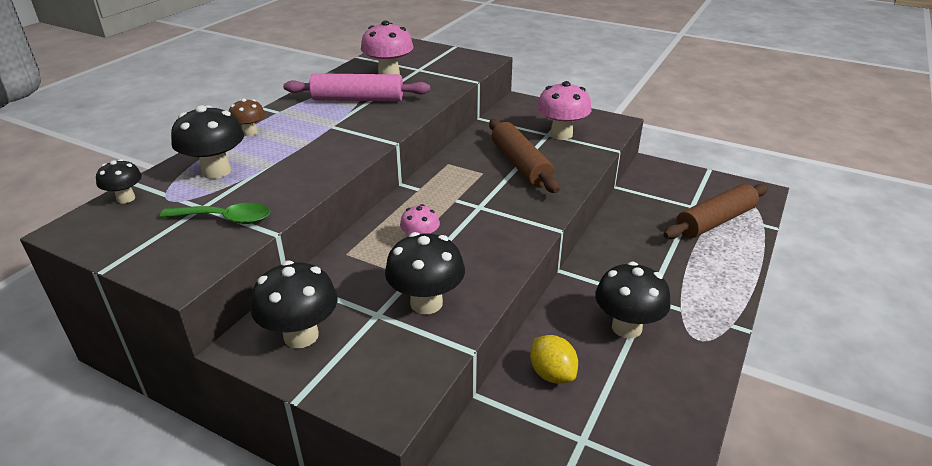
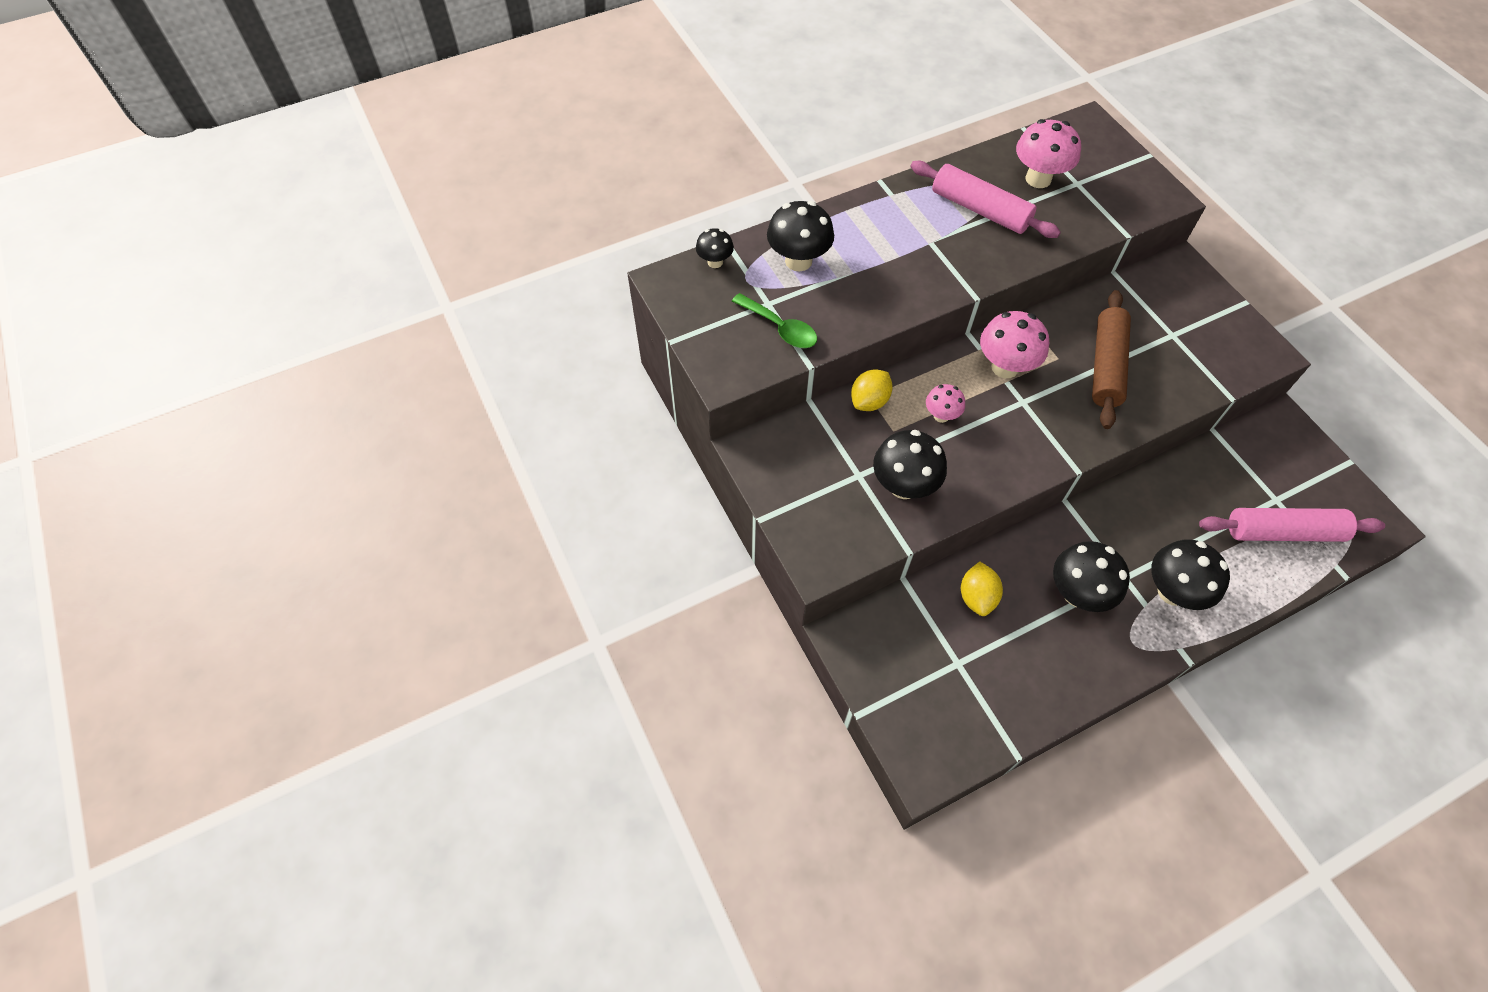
camera: 35 degrees right, 25 degrees up
(250, 132) = (851, 217): brown mushroom -> none
(301, 335) = (791, 463): black mushroom -> black mushroom (1172, 591)
(348, 257) = (869, 401): none -> yellow lemon
(561, 134) = (1187, 342): pink mushroom -> pink mushroom (1005, 367)
(715, 221) = (1283, 532): brown rolling pin -> pink rolling pin

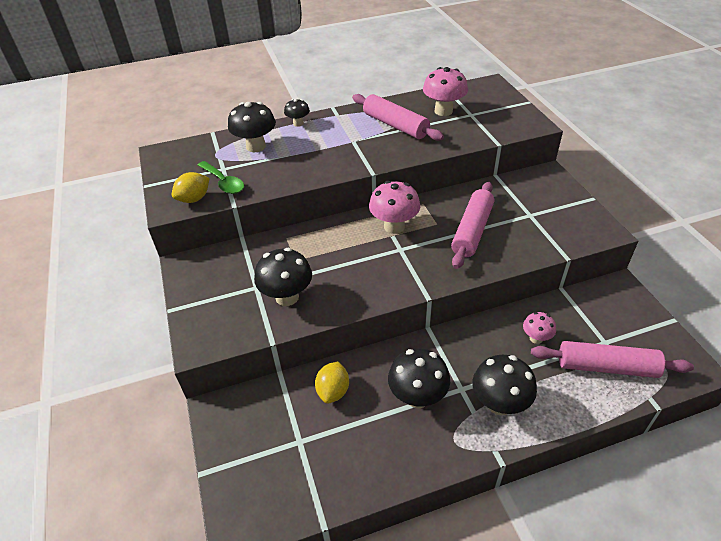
camera: 10 degrees right, 15 degrees down
(715, 262) = (199, 144): black mushroom -> black mushroom (298, 123)
(869, 401) = (285, 240): yellow lemon -> yellow lemon (194, 199)
(941, 415) = (334, 253): pink mushroom -> pink mushroom (536, 338)
(1106, 366) = (472, 231): brown rolling pin -> pink rolling pin

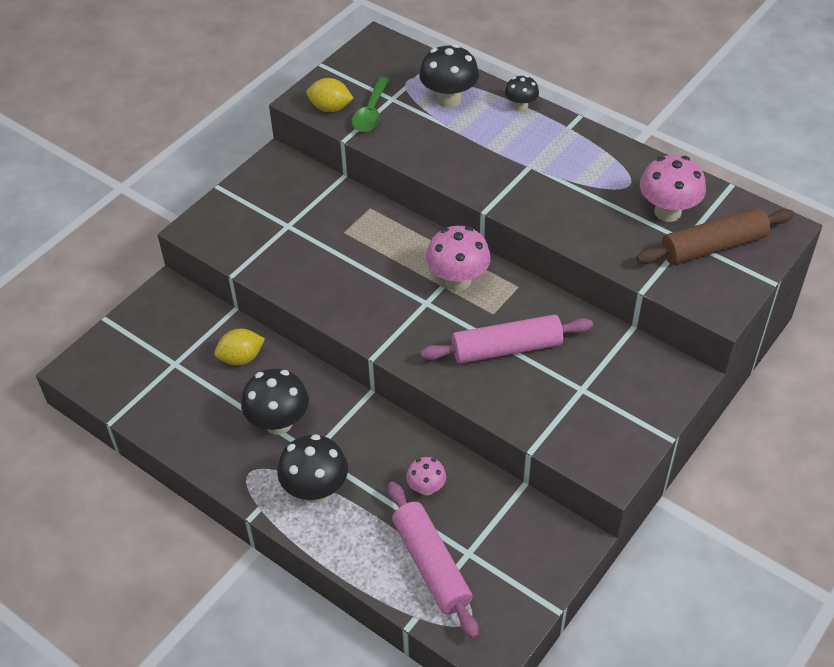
camera: 55 degrees right, 5 degrees up
(287, 297) = (292, 254): black mushroom -> none
(395, 125) = (594, 185): pink rolling pin -> none
(484, 108) = (713, 246): none -> brown rolling pin

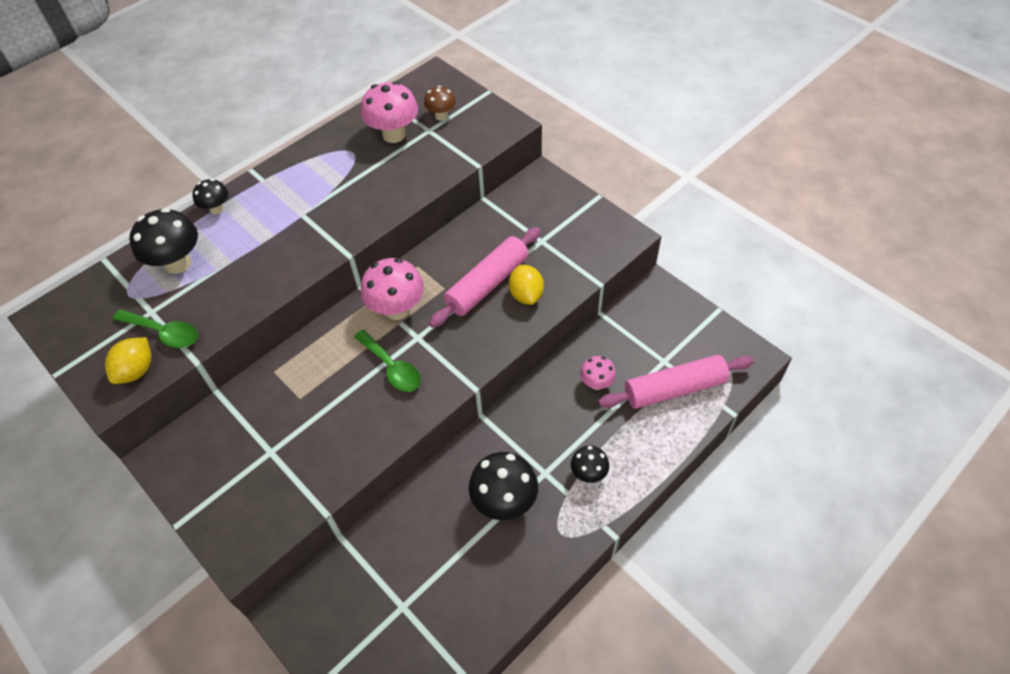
camera: 80 degrees left, 5 degrees up
(241, 358) = (412, 534): yellow lemon -> yellow lemon (526, 295)
(315, 490) = (588, 473): black mushroom -> black mushroom, size x0.57
(387, 289) = (391, 367): none -> green spoon
(506, 349) = (487, 284): pink rolling pin -> pink rolling pin turned 45 degrees clockwise
(713, 246) = (441, 116): brown rolling pin -> brown mushroom

